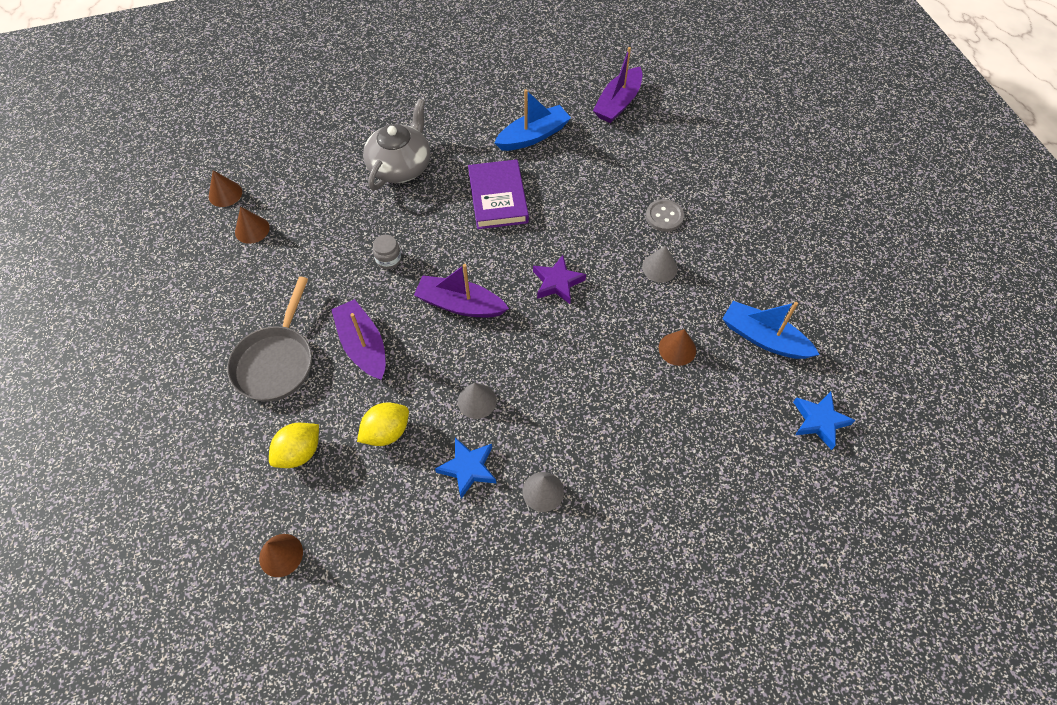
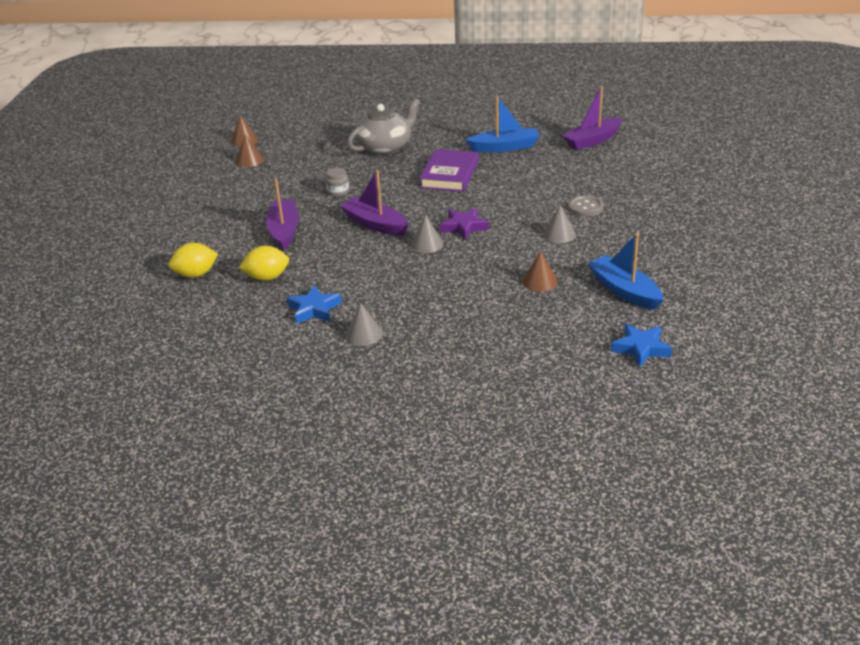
camera: 25 degrees right, 25 degrees down
(276, 362) = (215, 227): grey pan -> none
(281, 555) = (142, 321): brown cone -> none
(477, 401) = (349, 276): grey cone -> grey cone (427, 244)

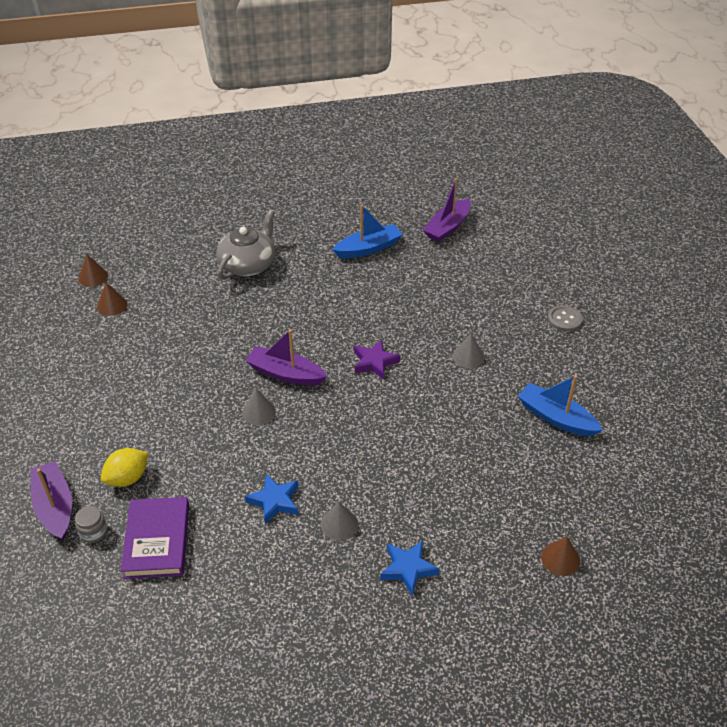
camera: 20 degrees left, 10 degrees up
(267, 277) = (206, 468): yellow lemon -> none
(284, 231) = (195, 400): purple boat -> purple boat (55, 507)
(338, 192) = (227, 335): grey jar -> grey jar (93, 532)
(427, 244) = (348, 392): grey cone -> grey cone (258, 412)
(449, 175) = (330, 294): purple book -> purple book (157, 540)
(539, 281) = (476, 421): brown cone -> brown cone (560, 558)
(585, 207) = (477, 317): grey button -> grey button (564, 319)
(641, 348) = (599, 486): blue star -> blue star (408, 569)

